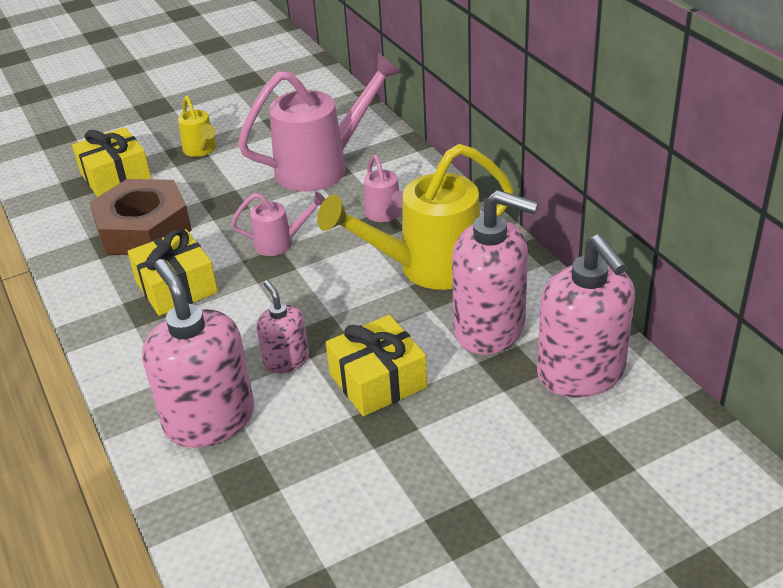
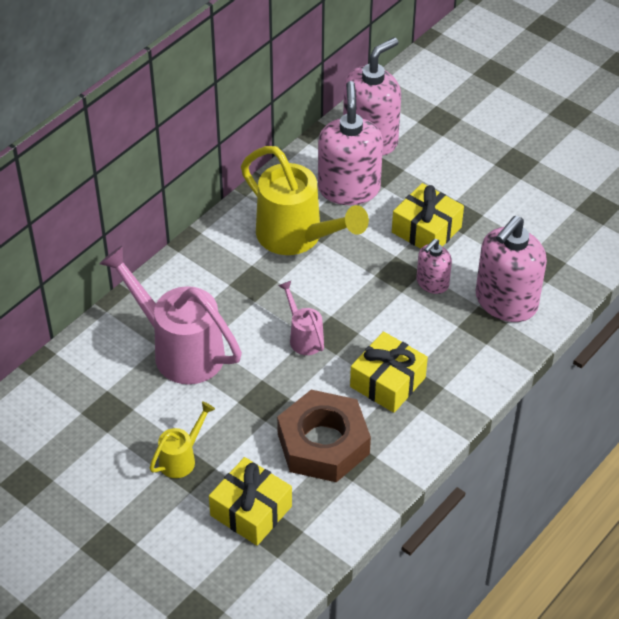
camera: 115 degrees left, 10 degrees up
(385, 215) = (238, 282): pink watering can -> none

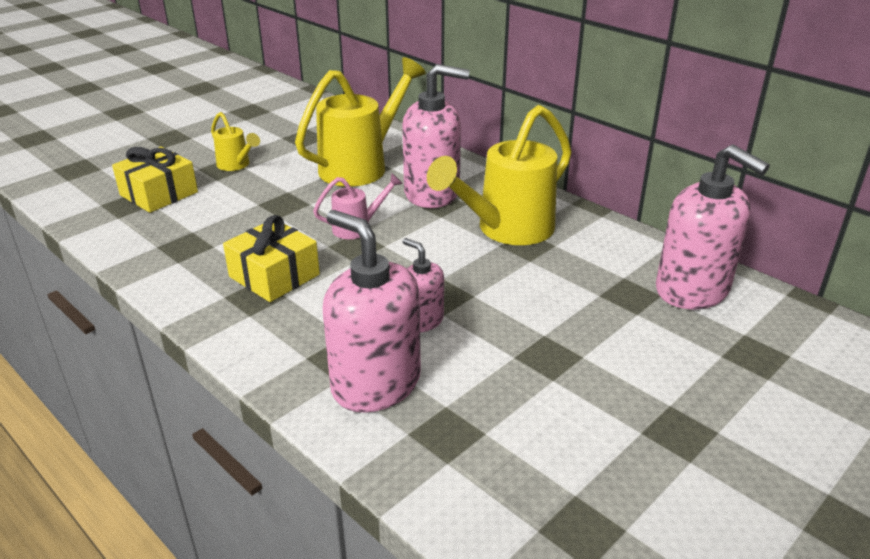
camera: 95 degrees right, 15 degrees down
(179, 349) = (362, 166): pink watering can -> yellow watering can
(323, 444) = (212, 232): brown nut -> none
(349, 188) = (592, 268): pink soap dispenser -> pink soap dispenser (432, 193)
(426, 230) = (520, 323): yellow gift -> none

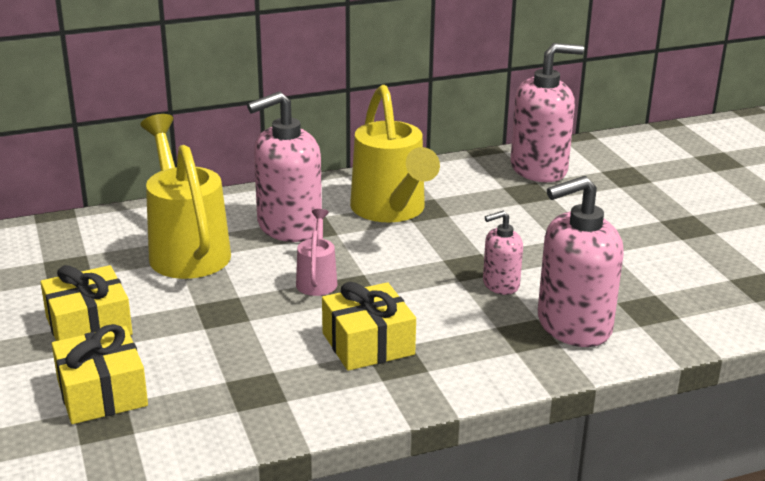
camera: 65 degrees left, 5 degrees down
(236, 165) = (89, 326): yellow watering can -> yellow gift
(432, 193) = (289, 226): pink soap dispenser -> pink soap dispenser turned 150 degrees counterclockwise

